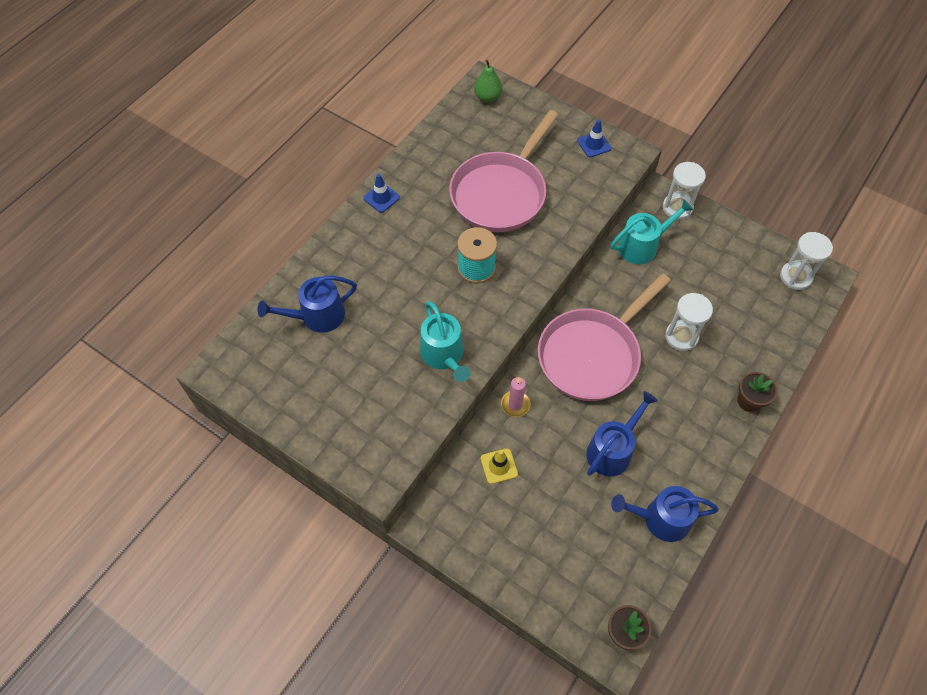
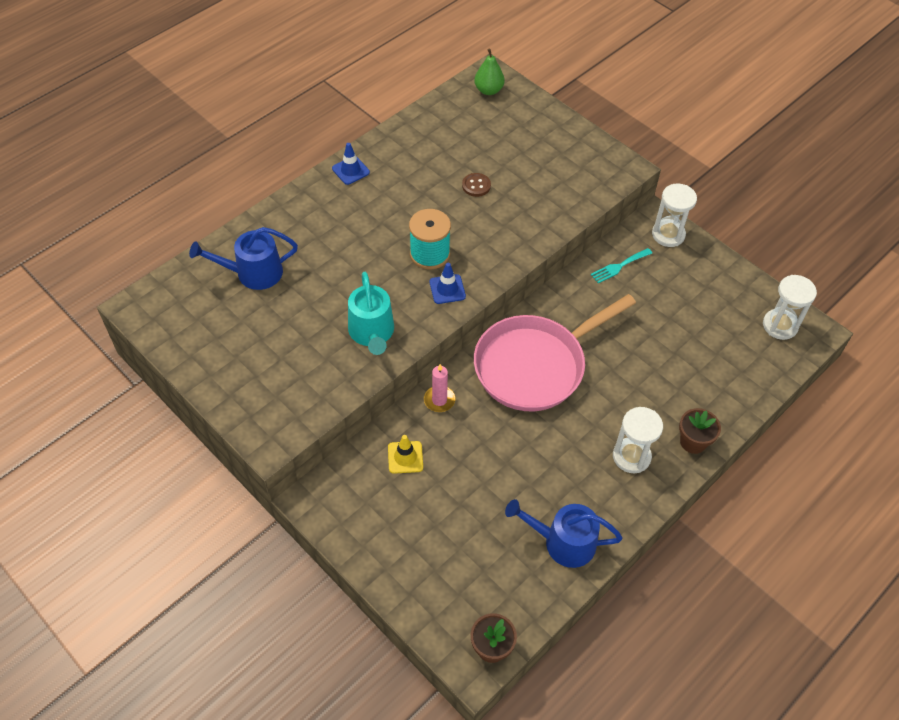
camera: 10 degrees right, 5 degrees down
(501, 193) = (476, 186): pink pan -> brown button
(594, 144) = (588, 153): blue traffic cone -> blue traffic cone (447, 289)
(612, 450) = (530, 464): blue watering can -> none
(642, 246) = (619, 266): turquoise watering can -> turquoise fork
(681, 336) = (636, 364): white hourglass -> white hourglass (631, 456)

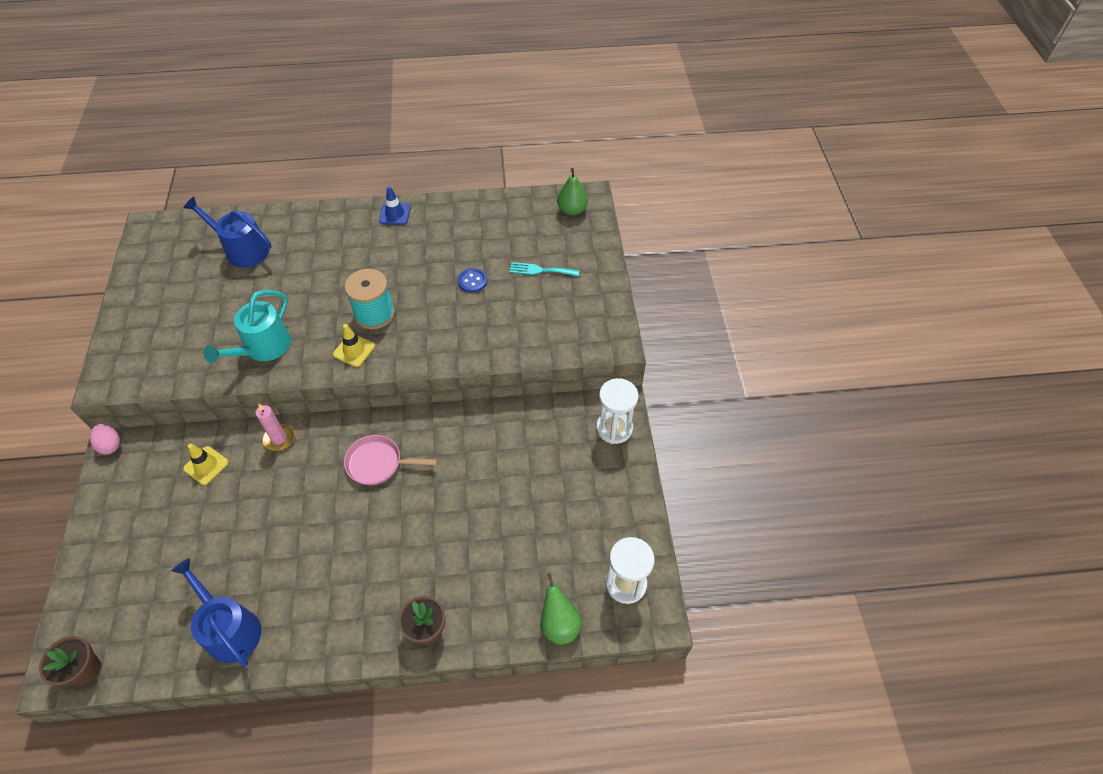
camera: 40 degrees right, 0 degrees up
(304, 499) = (110, 445): none -> pink egg
(447, 289) = (354, 350): blue traffic cone -> yellow traffic cone
(476, 186) = (472, 281): brown button -> blue button
(535, 365) = (378, 463): pink pan -> pink pan, size x0.48
(619, 266) = (539, 427): turquoise fork -> turquoise fork (540, 270)
(631, 456) = (363, 600): white hourglass -> none
(768, 377) = (559, 624): none -> green pear

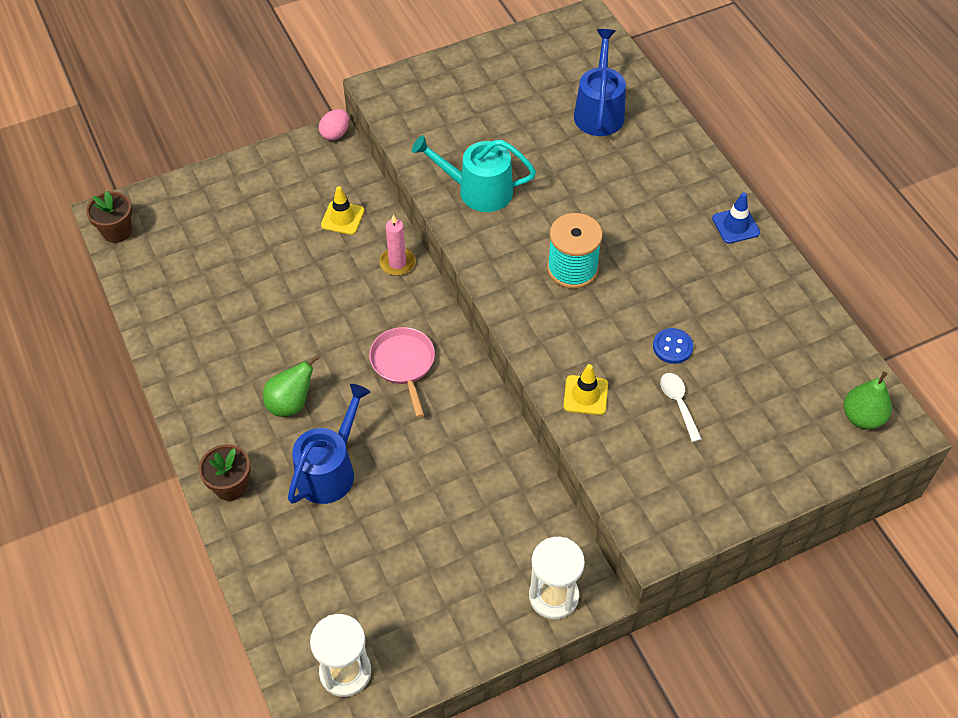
camera: 70 degrees right, 0 degrees up
(230, 629) = (183, 319): blue watering can -> blue watering can (329, 470)
(354, 350) = (512, 271): yellow traffic cone -> yellow traffic cone (585, 395)
(518, 294) = (678, 403): none -> white spoon
(540, 270) = (732, 415): turquoise fork -> none
(559, 624) = (275, 614): green pear -> green pear (291, 403)

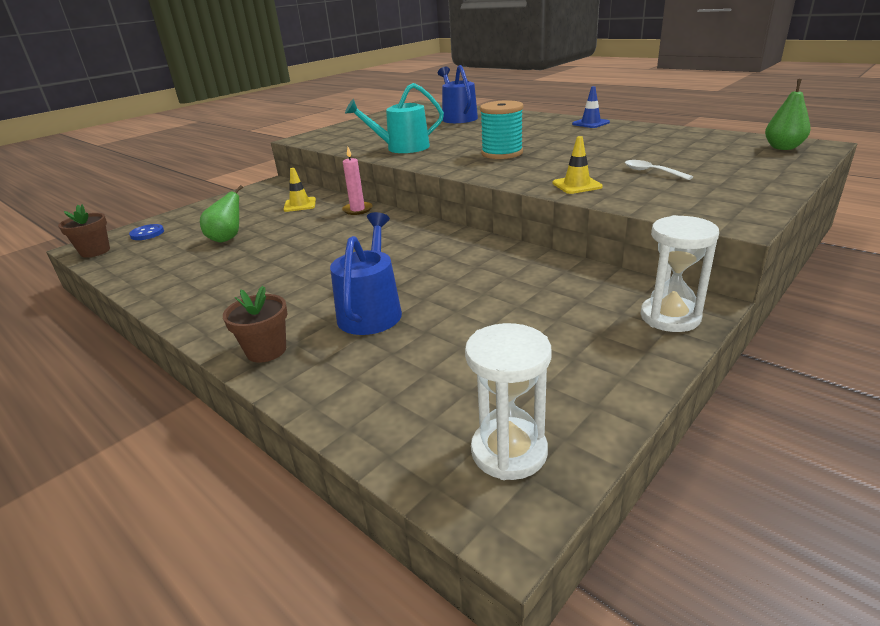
camera: 20 degrees left, 25 degrees down
(291, 403) = (306, 287): green pear -> green pear (227, 238)
(335, 134) = (274, 182): pink egg -> none
(403, 364) = (398, 244): pink pan -> none
(672, 347) = (613, 158): blue button -> blue button (147, 233)

